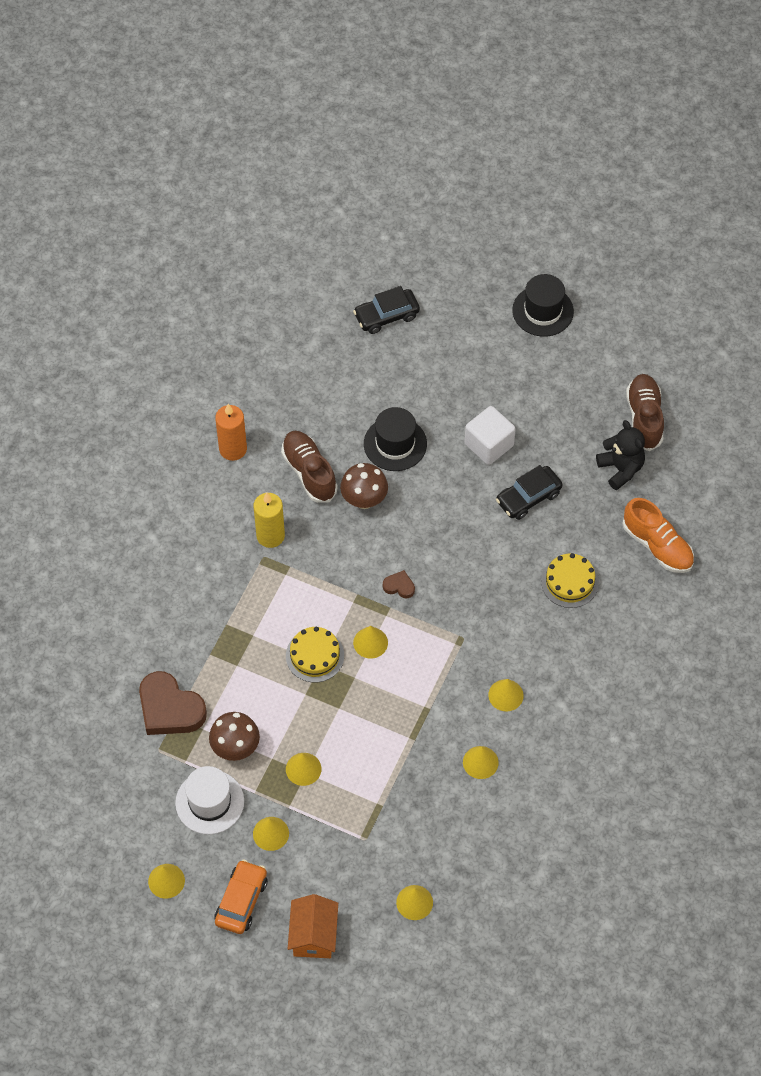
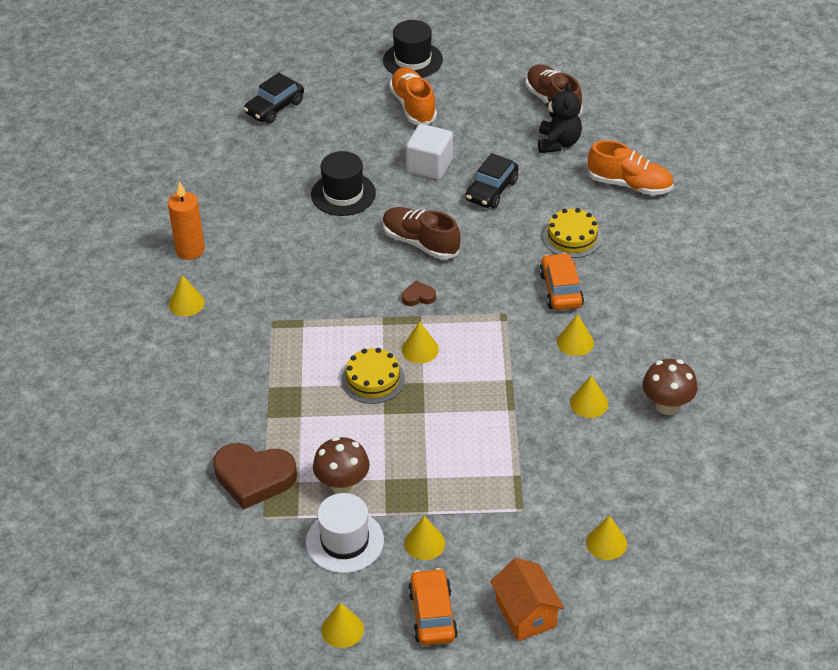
camera: 25 degrees left, 15 degrees down
(270, 536) = (269, 302): yellow candle -> none
(303, 769) = (422, 475): yellow cone -> yellow cone (186, 303)
(309, 472) = (276, 242): brown shoe -> brown shoe (420, 243)
(364, 500) = (341, 244): brown mushroom -> brown mushroom (667, 406)
(512, 367) = (413, 106): none -> orange shoe
(526, 634) = (561, 289): none -> orange car
(621, 469) = (558, 143): black teddy bear -> black teddy bear turned 60 degrees clockwise

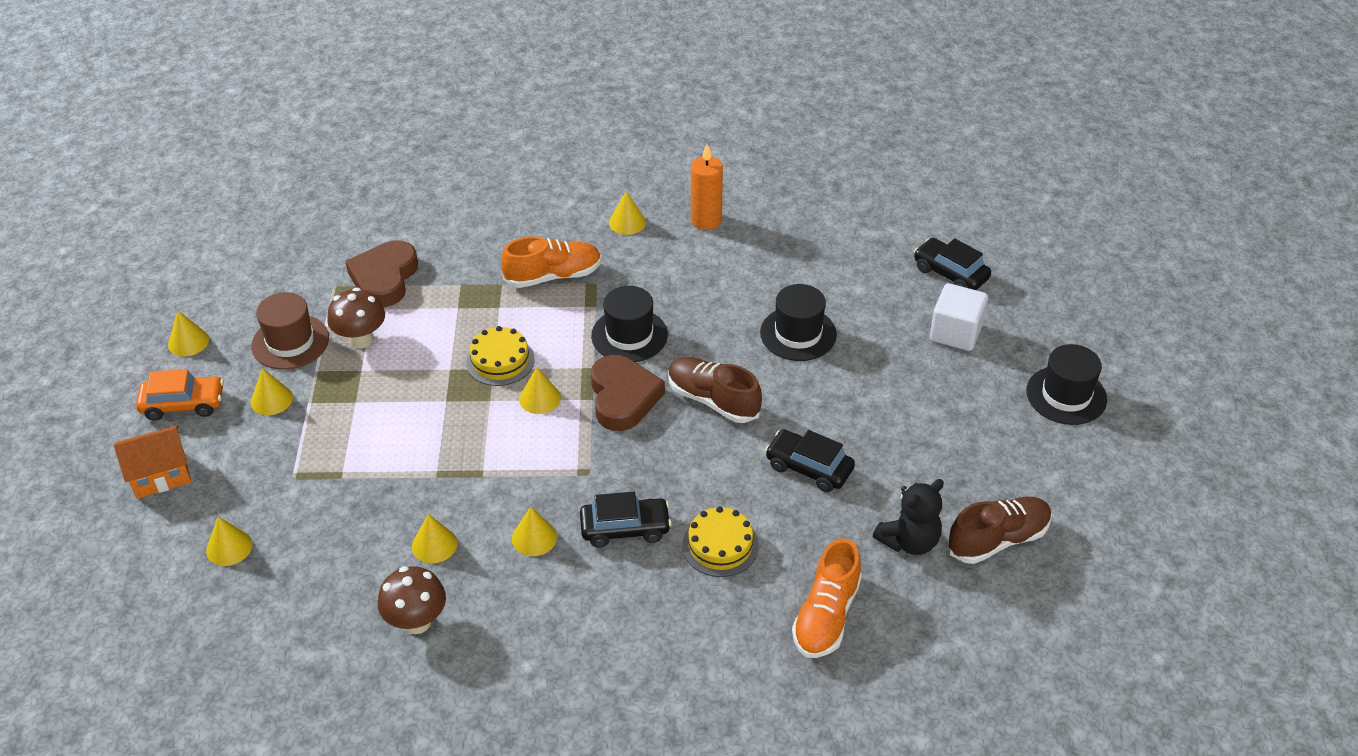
camera: 90 degrees right, 0 degrees up
(342, 295) = (629, 335): none -> black hat
(345, 541) = (290, 342): white hat -> brown hat
(413, 106) = (969, 395): orange shoe -> orange shoe (553, 276)
(418, 296) = (623, 397): brown heart -> brown heart, size x2.20
(420, 243) = (713, 400): brown shoe -> brown shoe turned 90 degrees counterclockwise
(429, 166) = (853, 410): white cube -> white cube (955, 333)
(558, 143) = (909, 541): black teddy bear -> black teddy bear turned 45 degrees counterclockwise
(561, 289) = (625, 529): orange car -> black car

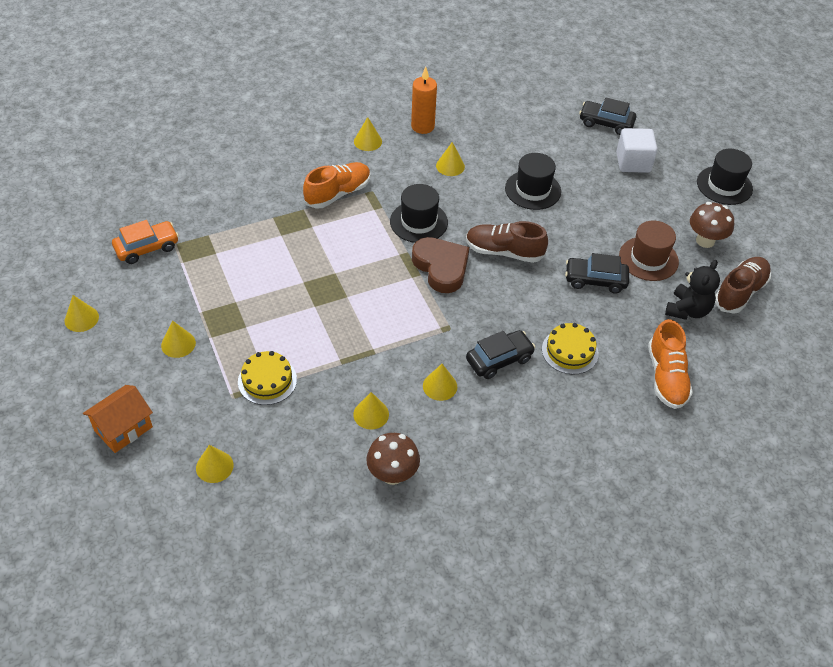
camera: 25 degrees left, 5 degrees up
(183, 404) = (108, 368): orange car -> orange car (147, 248)
(290, 342) = (166, 296): brown hat -> brown hat (648, 259)
(361, 339) = (221, 279): brown mushroom -> brown mushroom (705, 241)
(384, 278) = (211, 228): brown heart -> none
(500, 360) = (337, 265): yellow cake -> yellow cake (267, 380)
(540, 398) = (382, 285): yellow cone -> yellow cone (450, 166)

